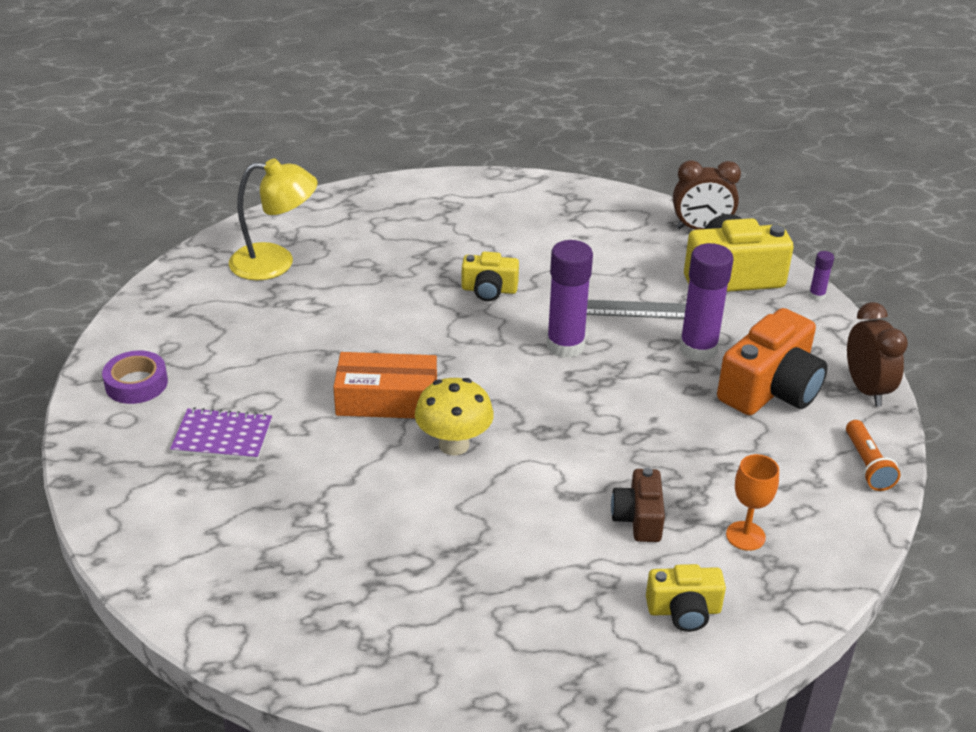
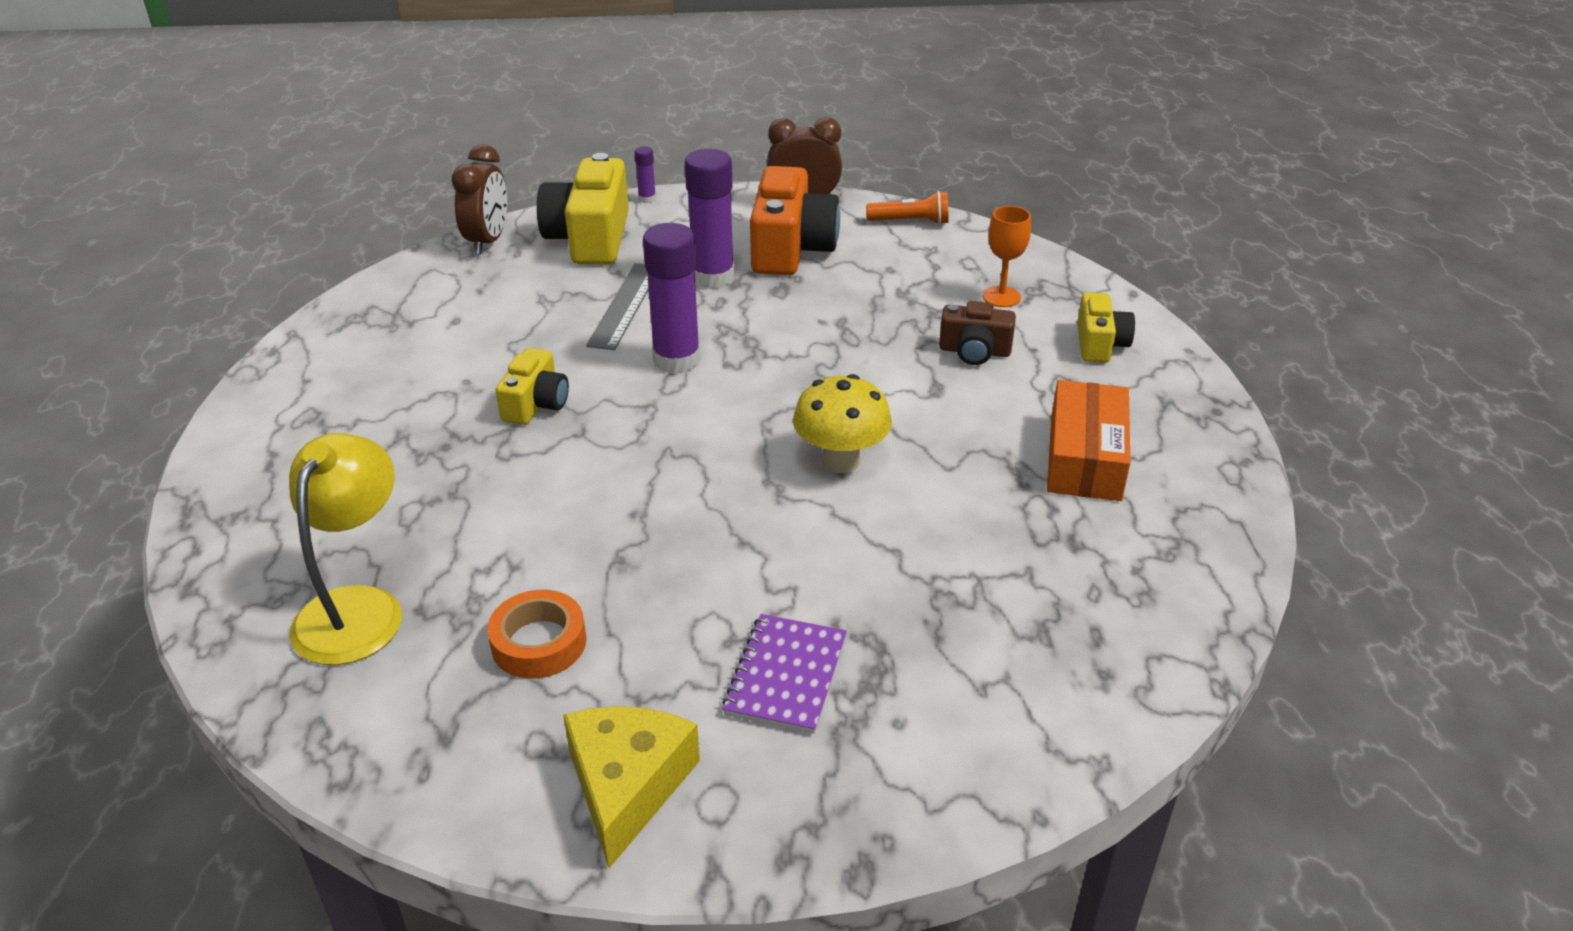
camera: 80 degrees left, 0 degrees up
(136, 383) = (627, 786): purple tape -> yellow cheese
(249, 333) = (539, 642): none -> orange tape
(387, 399) = (740, 509): orange box -> orange box (1085, 457)
(770, 389) = (791, 249): orange camera -> orange camera turned 45 degrees clockwise

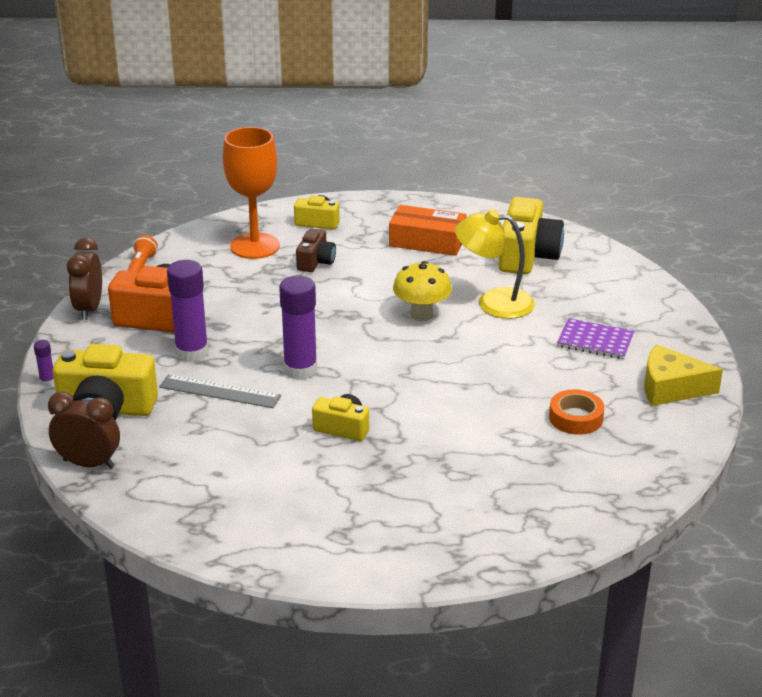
camera: 85 degrees left, 5 degrees down
(357, 608) = (549, 487): yellow lamp -> yellow lamp (493, 302)
(1001, 297) = (255, 246): orange goblet -> orange goblet, size x1.96
(1082, 583) = (527, 255): none -> yellow camera

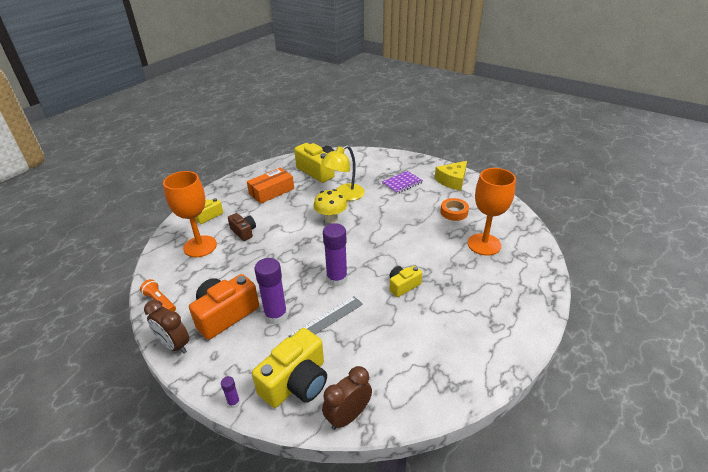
camera: 55 degrees left, 5 degrees up
(522, 473) = (484, 244): none -> orange goblet

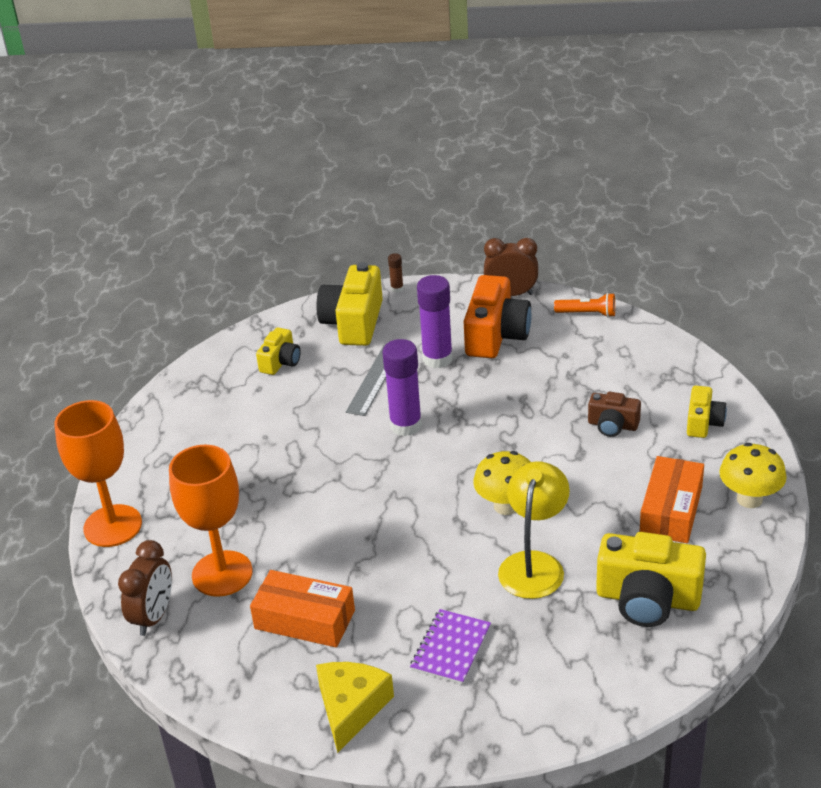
camera: 150 degrees right, 0 degrees up
(200, 246) = (641, 381): orange goblet -> orange goblet (112, 526)
(233, 402) = (397, 288): purple glue stick -> brown glue stick
(240, 183) = (749, 499): none -> yellow mushroom
(348, 416) = (282, 323): brown clock -> brown clock (154, 616)
(403, 286) = (310, 456): yellow camera -> yellow camera (280, 362)
(454, 212) = (304, 620): orange tape -> orange box

